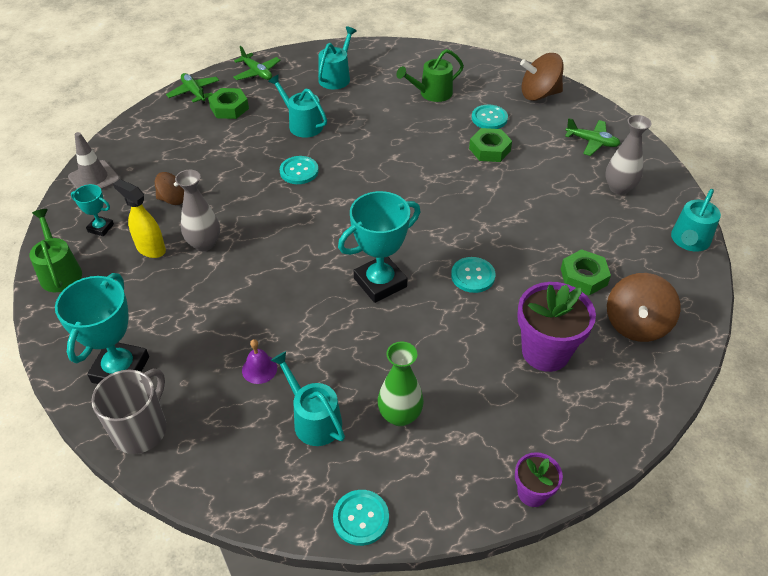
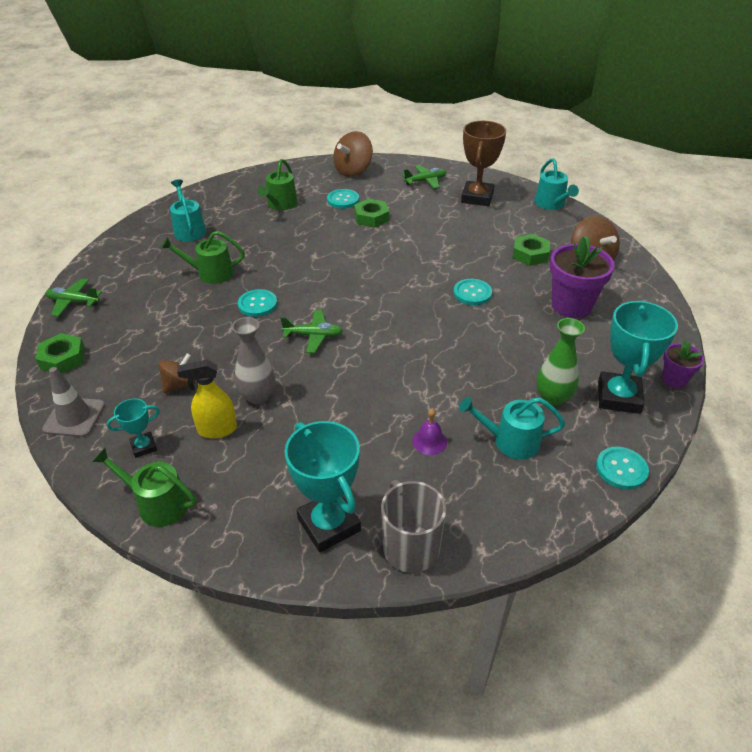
camera: 45 degrees left, 5 degrees down
(229, 108) = (127, 295): green nut -> green nut (63, 358)
(257, 73) = (113, 259): green plane -> green plane (313, 336)
(302, 124) = (211, 273): turquoise watering can -> green watering can
(380, 282) = (424, 334): turquoise trophy -> turquoise trophy (618, 397)
(619, 188) = (477, 197): grey vase -> brown trophy

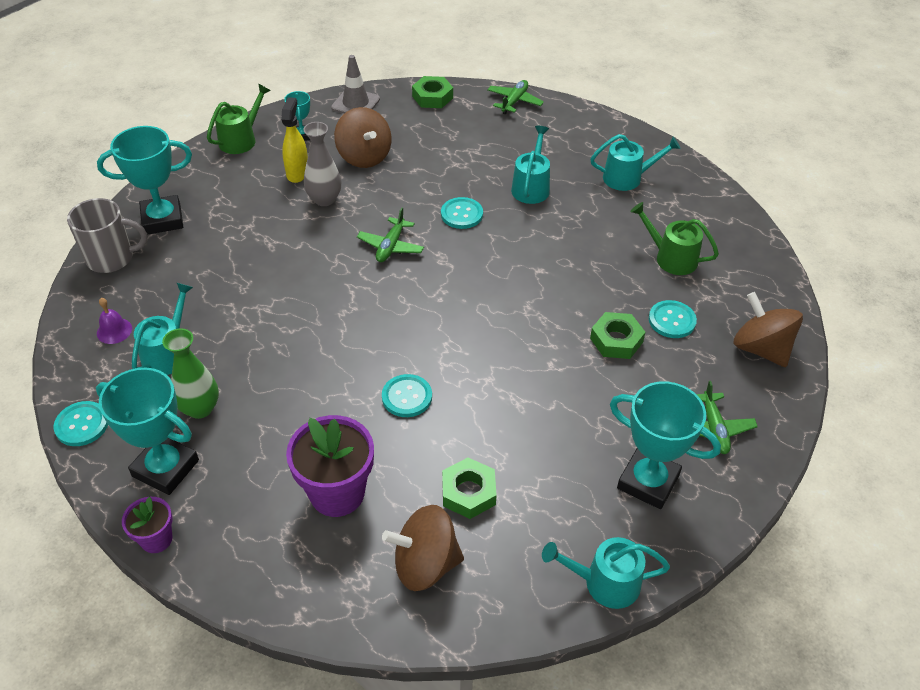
camera: 105 degrees right, 5 degrees up
(179, 385) = (364, 157): brown spinning top -> brown spinning top, size x1.62
(211, 273) = (531, 187): green watering can -> turquoise watering can
(429, 441) = (204, 296): purple bell -> purple bell (114, 331)
(477, 197) = (648, 481): brown trophy -> turquoise trophy

